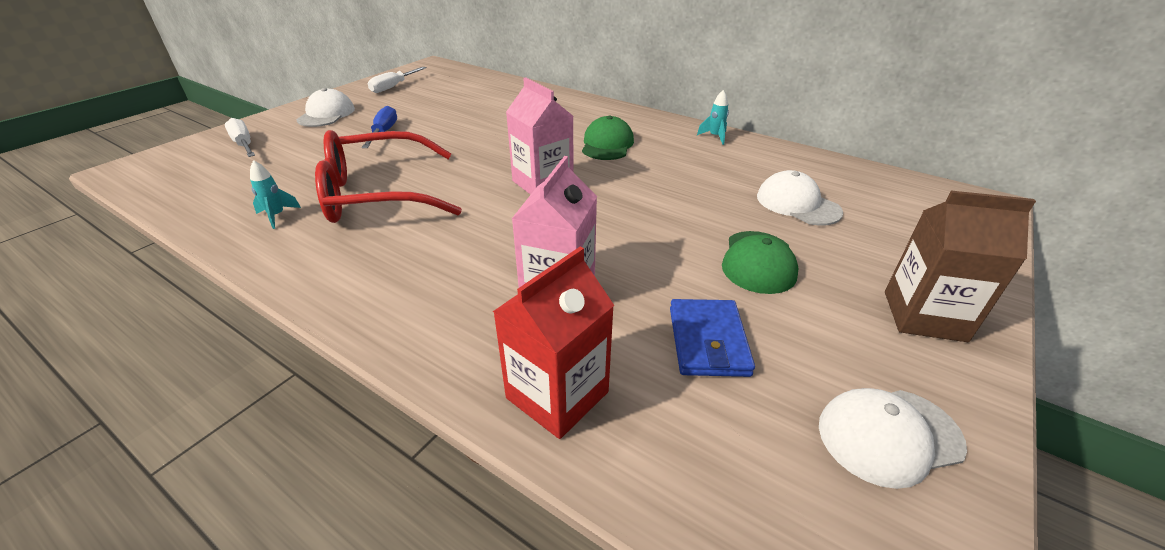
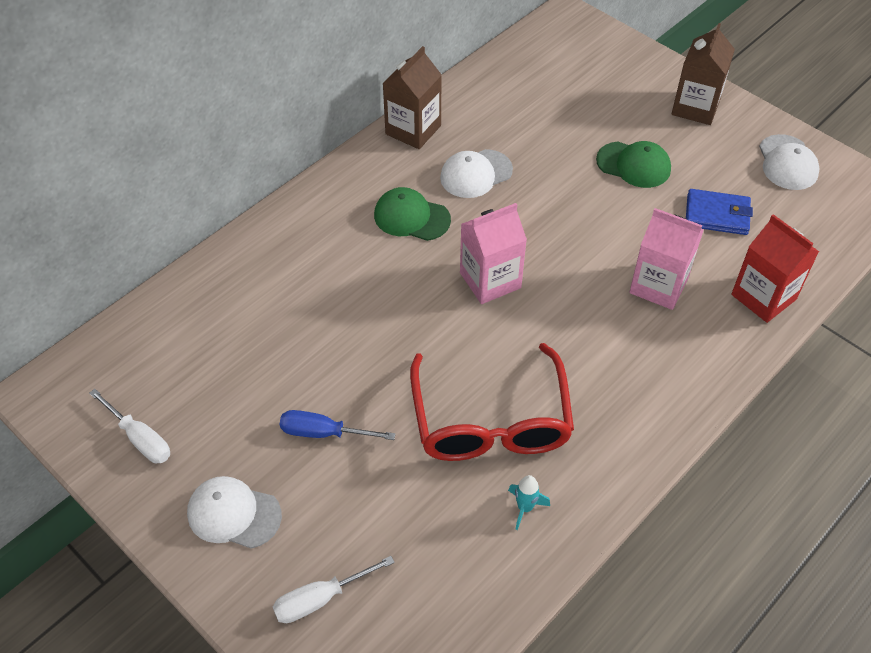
camera: 80 degrees left, 15 degrees up
(715, 137) = (413, 130): turquoise rocket -> brown carton
(797, 204) = (555, 116): white cap -> white cap (475, 174)

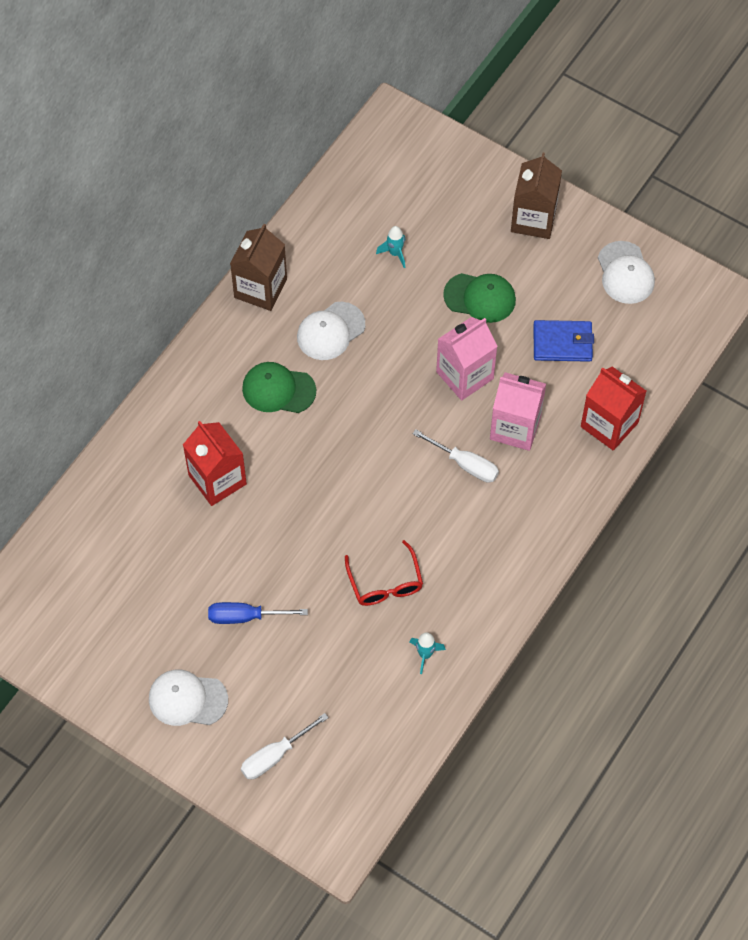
camera: 10 degrees left, 10 degrees up
(140, 438) = (89, 647): white screwdriver -> white screwdriver (465, 464)
(328, 290) = (217, 480): none -> red carton
(490, 280) = (363, 446): pink carton -> pink carton (464, 375)
(491, 421) = (385, 583): red glasses -> red glasses, size x0.53
(552, 118) = (395, 253): none -> turquoise rocket

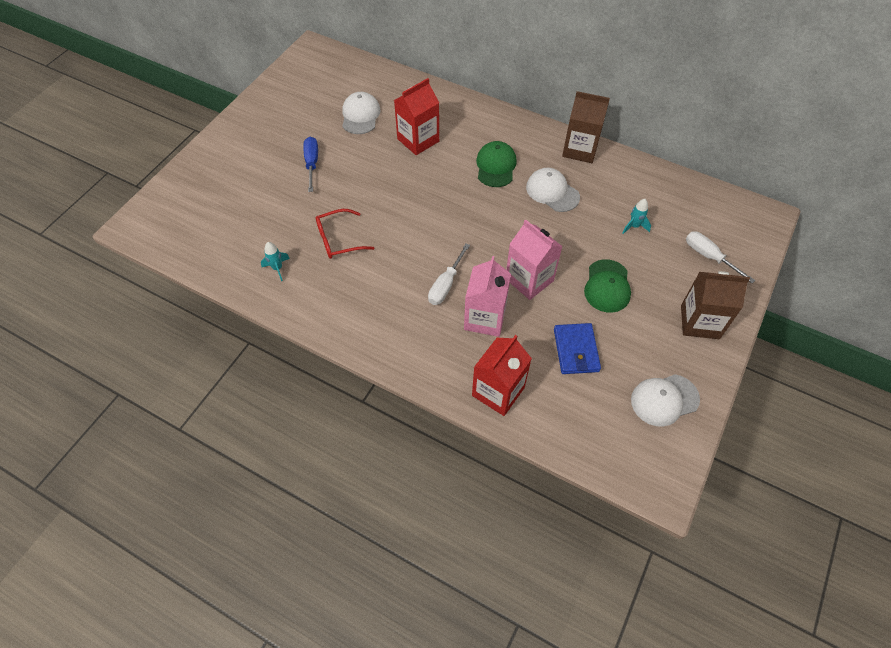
camera: 85 degrees right, 5 degrees down
(187, 699) = (252, 140): white cap -> white cap (360, 115)
(275, 756) = (205, 187): white screwdriver -> white screwdriver (709, 256)

